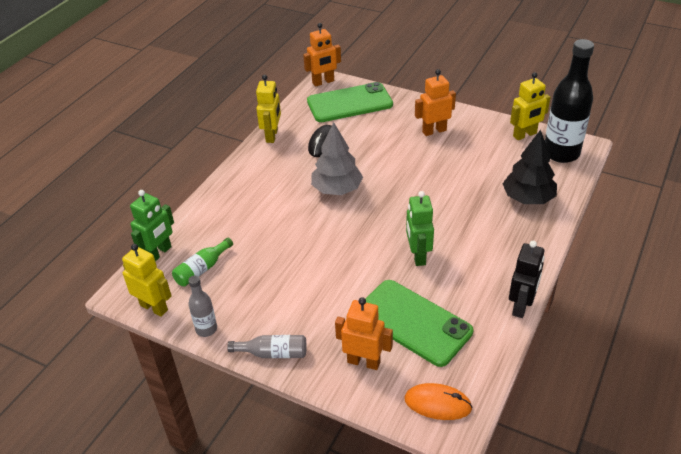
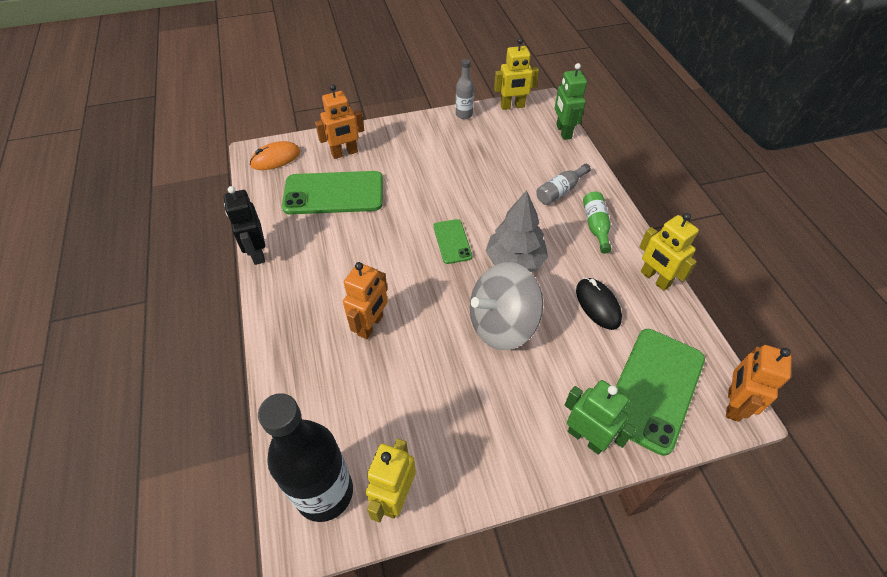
camera: 135 degrees right, 10 degrees up
(202, 269) = (520, 140): green bottle -> green bottle (595, 226)
(273, 353) = (407, 126): grey bottle -> grey bottle (560, 191)
(361, 225) = (452, 241): none -> green phone
(390, 164) = (502, 324): none -> grey spinning top
(418, 256) = (377, 244): green robot -> green robot (586, 438)
(434, 131) = (510, 414): orange robot -> orange robot (371, 325)
(528, 198) = (321, 378): black tree -> none

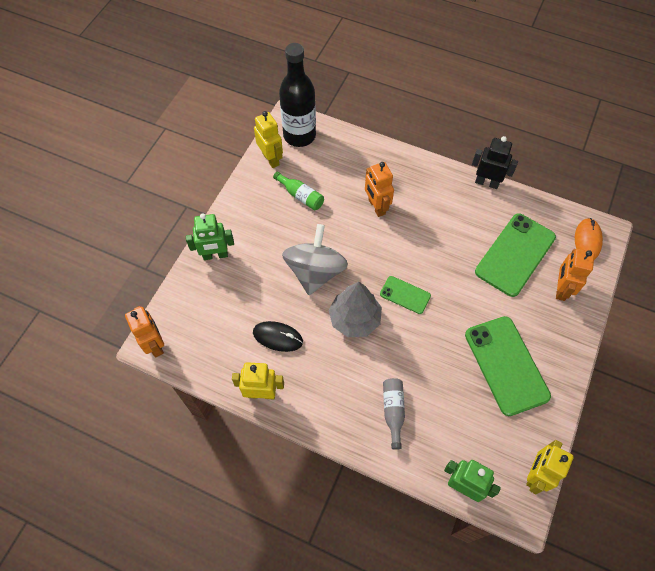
camera: 130 degrees right, 10 degrees up
(464, 115) = (552, 419): grey bottle -> none
(595, 226) = (337, 402): green bottle -> green bottle (300, 196)
(654, 389) = (203, 313): green phone -> green phone (506, 365)

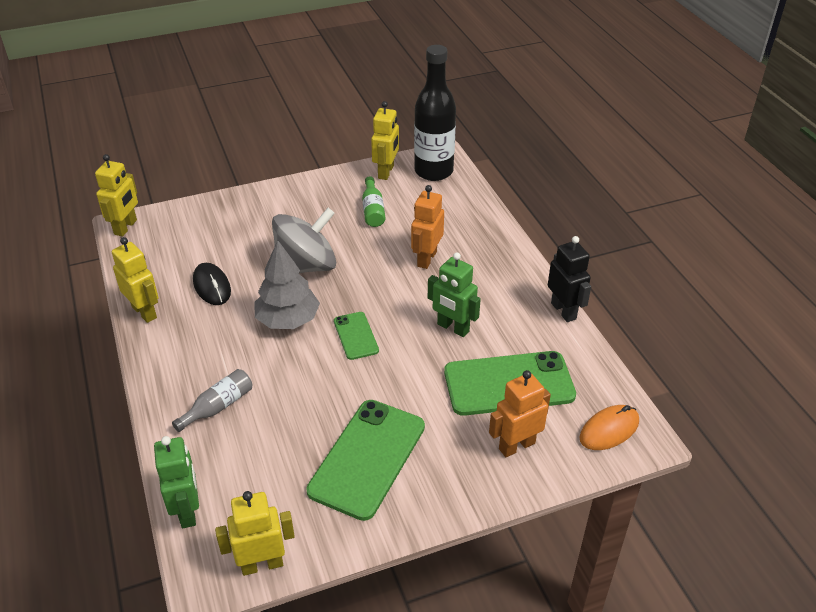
camera: 45 degrees right, 20 degrees down
(155, 344) = (126, 227): orange robot -> yellow robot
(215, 255) = (249, 204): green robot -> green robot (453, 328)

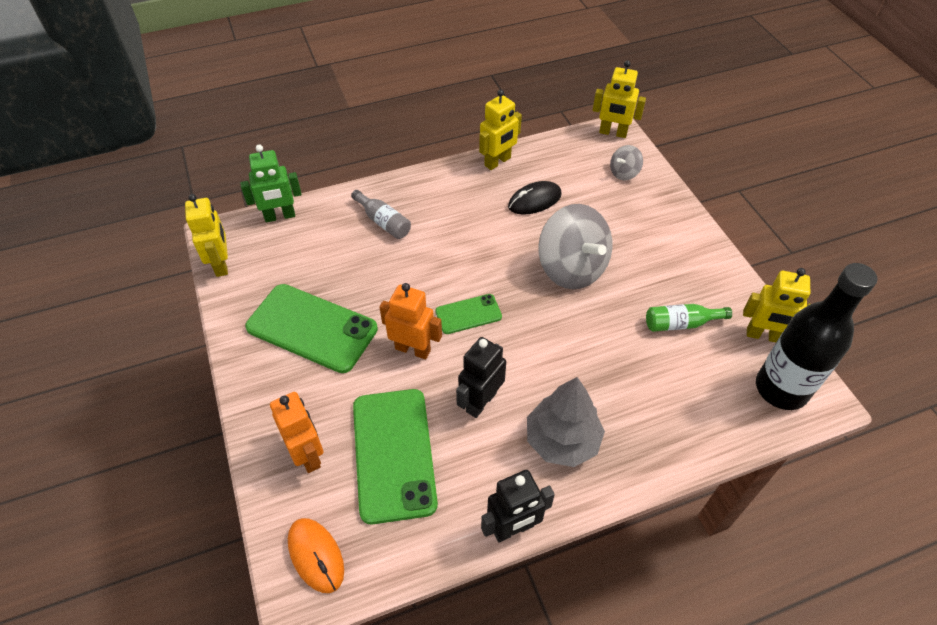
camera: 90 degrees right, 10 degrees up
(187, 225) = (624, 173): none -> grey spinning top
(288, 320) = (490, 259): grey tree -> grey tree (562, 440)
(426, 259) = (597, 378): orange robot -> orange robot (413, 349)
(453, 328) = (481, 402): green robot -> black robot

